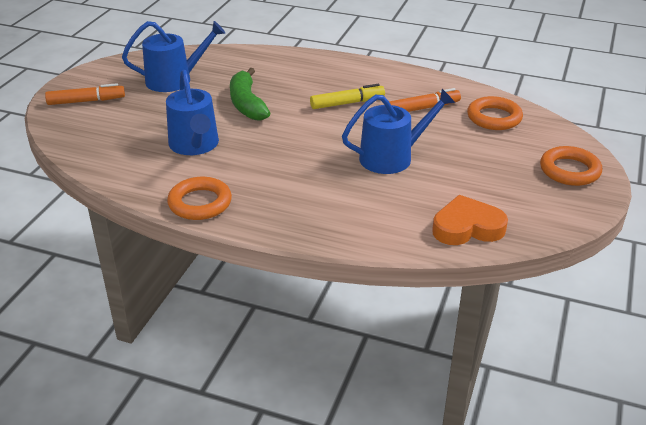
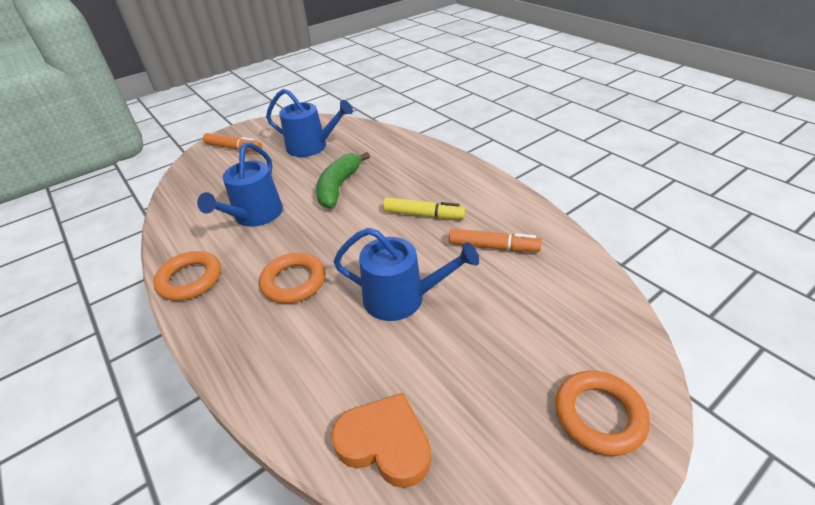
camera: 35 degrees right, 5 degrees up
(494, 118) = (564, 288): orange ring -> orange ring (293, 281)

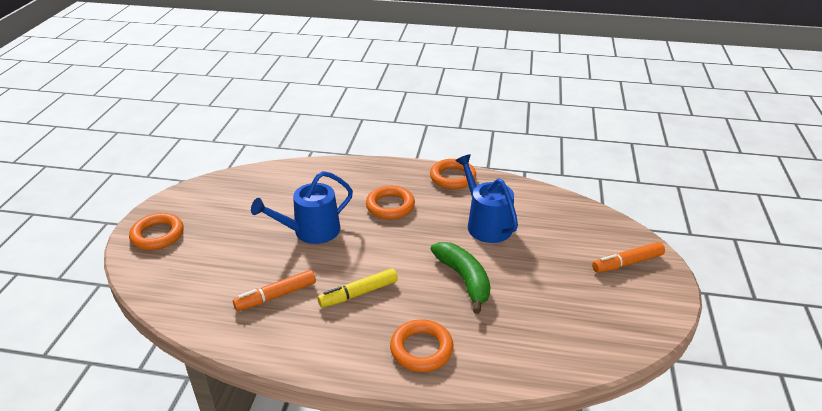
camera: 135 degrees right, 5 degrees down
(311, 147) = (563, 306): blue watering can -> none
(385, 443) = (259, 180): orange heart -> none
(423, 165) = (421, 349): none -> orange ring

